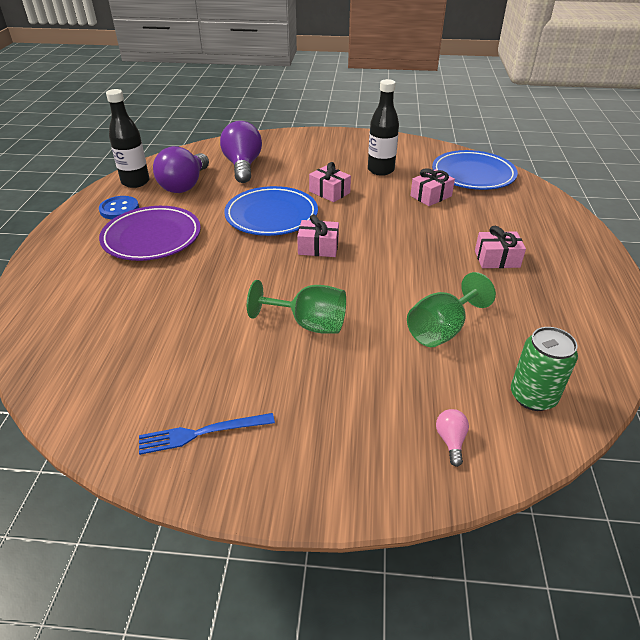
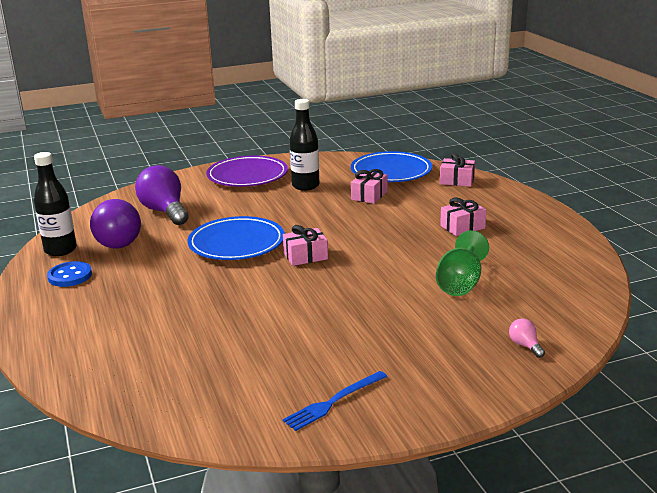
camera: 25 degrees left, 15 degrees down
(152, 237) = (133, 289): purple plate -> purple plate (247, 176)
(309, 324) = (351, 310): green goblet -> none
(329, 192) = (274, 213): pink gift -> pink gift (457, 181)
(533, 396) = (559, 304): green can -> none

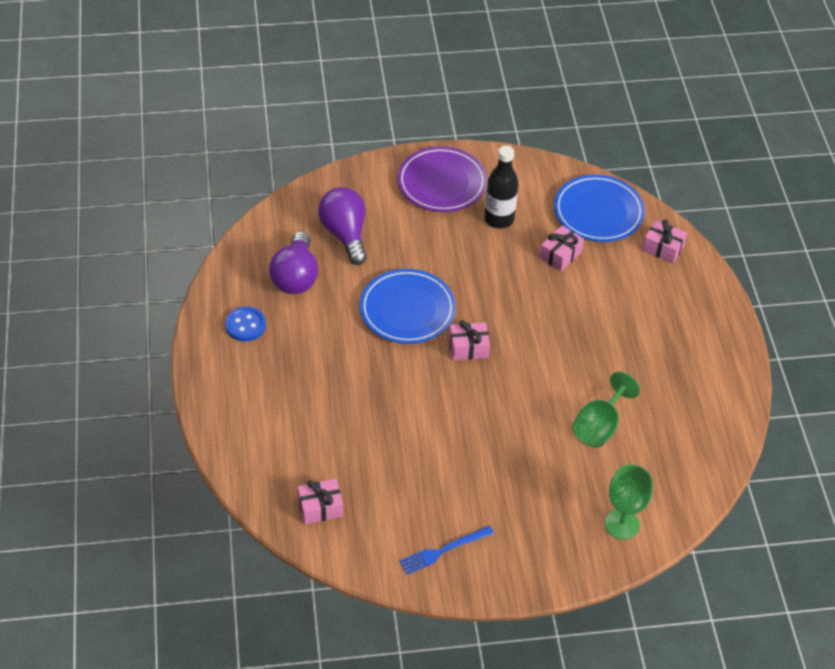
camera: 10 degrees right, 25 degrees up
(60, 250) = (238, 279): black bottle -> none
(462, 227) = (635, 336): pink gift -> pink gift (320, 507)
(525, 346) = (622, 524): pink light bulb -> green goblet

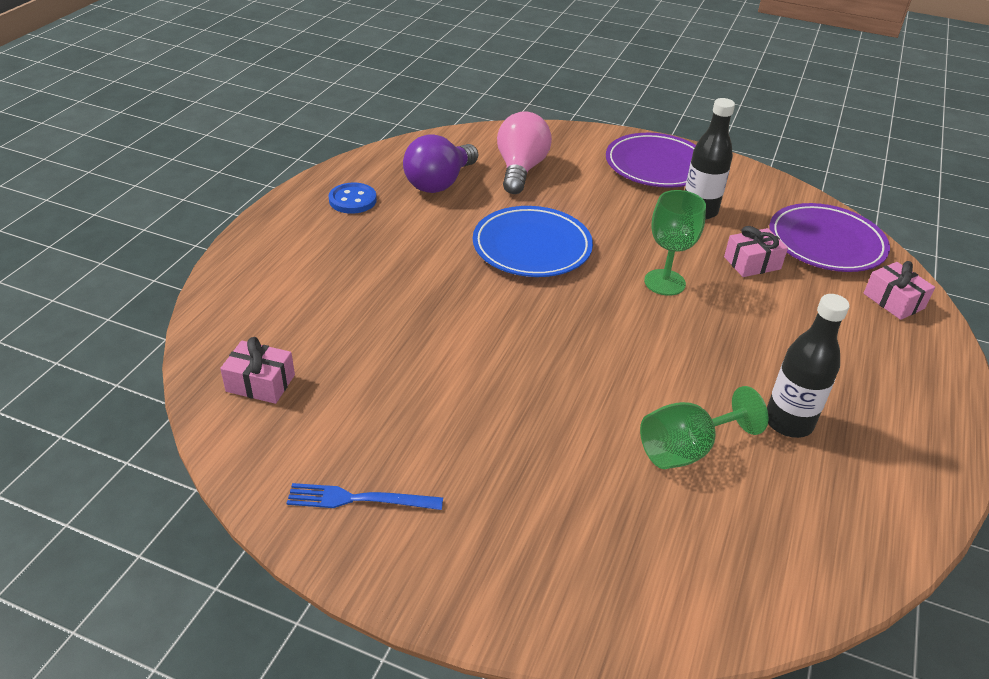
camera: 30 degrees right, 10 degrees down
(345, 234) = (520, 169): purple light bulb -> pink light bulb
(468, 348) = (574, 304): pink gift -> none
(598, 212) = (826, 243): blue plate -> purple plate
(622, 524) = (637, 588): green goblet -> green goblet (664, 282)
(645, 378) = (788, 422): none -> black bottle

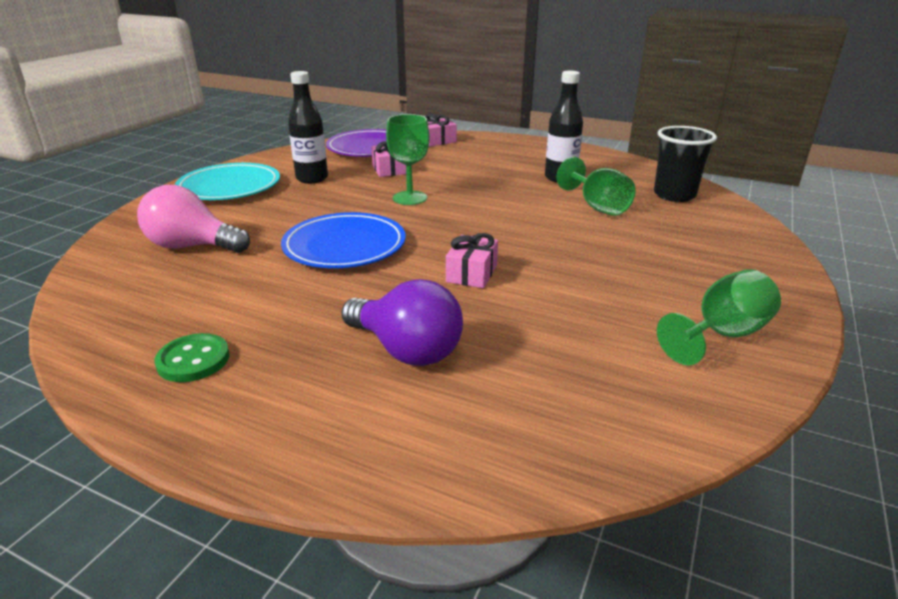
camera: 85 degrees left, 10 degrees down
(260, 383) = (587, 412): pink gift -> pink gift (471, 273)
(352, 200) = (193, 360): blue button -> green button
(358, 499) = (721, 335): blue fork -> green goblet
(439, 183) = (189, 294): purple light bulb -> purple light bulb (406, 350)
(656, 166) = (229, 187): purple plate -> turquoise plate
(763, 553) = (674, 195): none -> black cup

